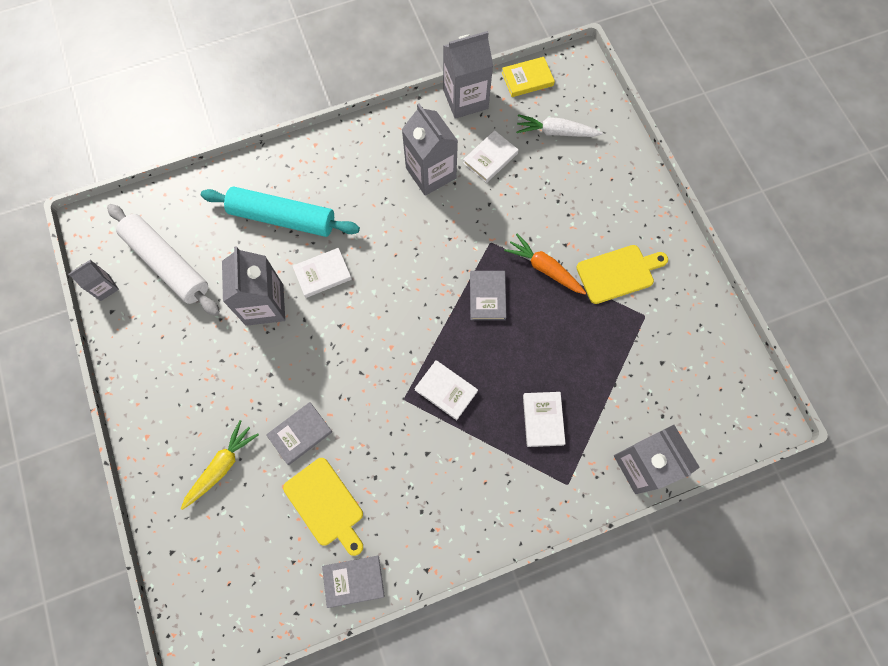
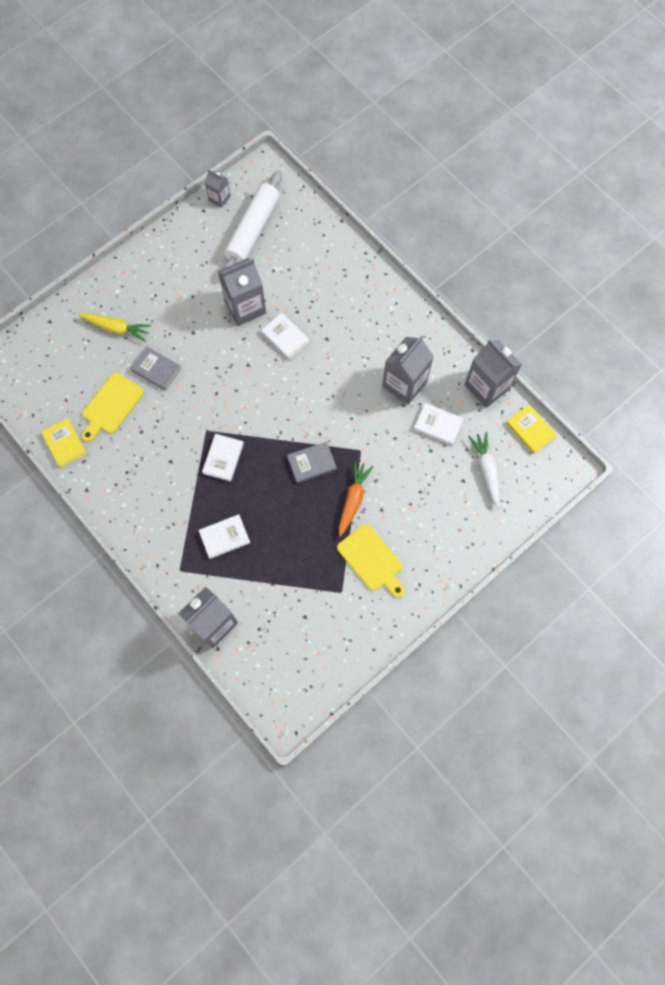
camera: 70 degrees right, 0 degrees up
(282, 218) = (320, 291): turquoise rolling pin -> none
(353, 581) = (65, 444): grey book -> yellow book

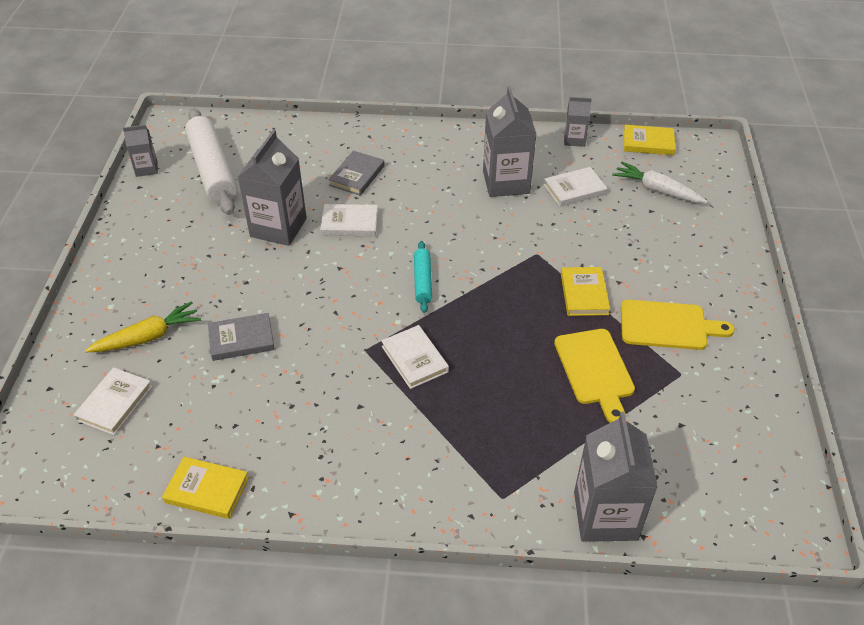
camera: 45 degrees left, 25 degrees down
(111, 406) = (225, 409): yellow cutting board -> yellow cutting board (595, 370)
(224, 537) = (508, 425): white book -> white book (115, 403)
(280, 413) = (423, 281): none -> turquoise rolling pin
(312, 463) = (507, 296): grey book -> grey book (357, 175)
(353, 499) = (584, 294): orange carrot -> yellow book
(487, 387) = (574, 139): grey carton -> grey carton, size x0.53

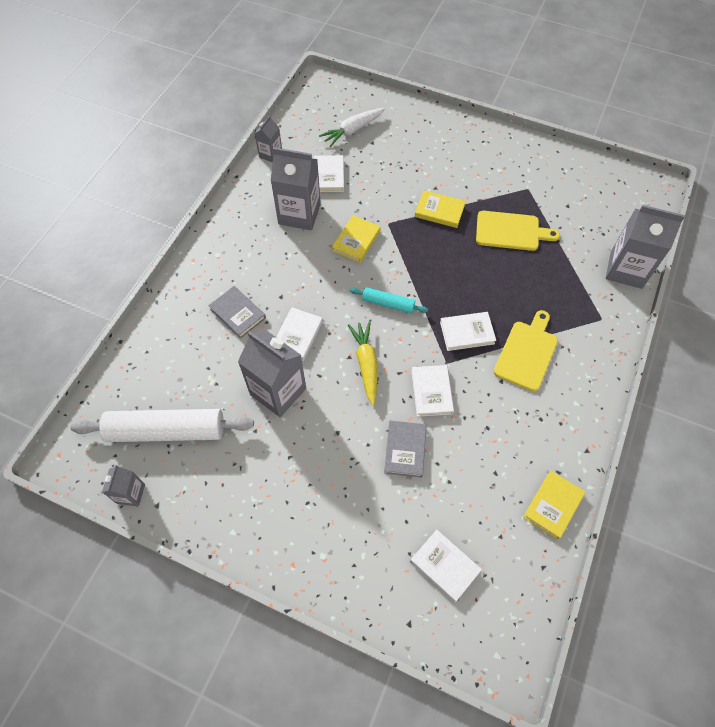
camera: 70 degrees left, 15 degrees up
(148, 337) = (375, 526): yellow carrot -> yellow carrot (366, 364)
(321, 345) = (431, 392): none -> white book
(648, 143) = (298, 114): yellow book -> yellow book (356, 241)
(668, 325) = (485, 178): yellow cutting board -> yellow cutting board (527, 352)

